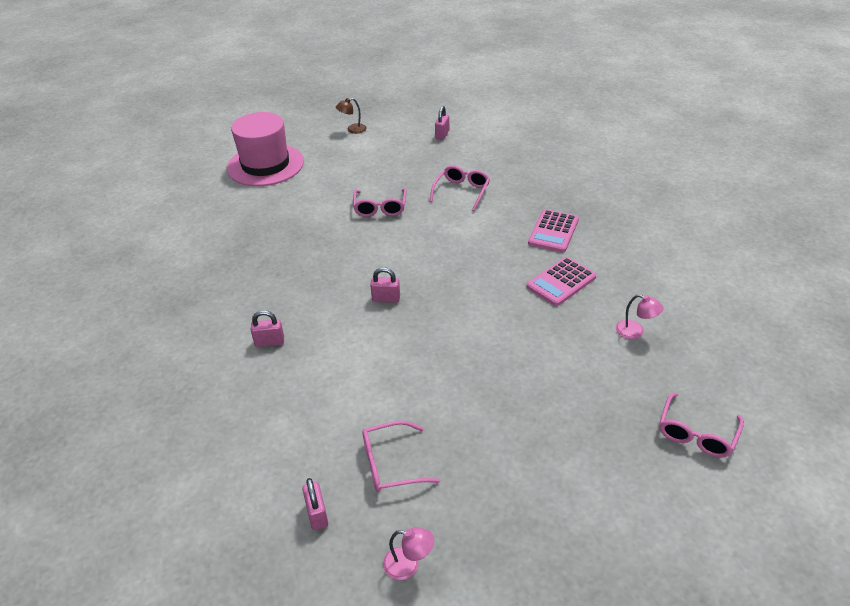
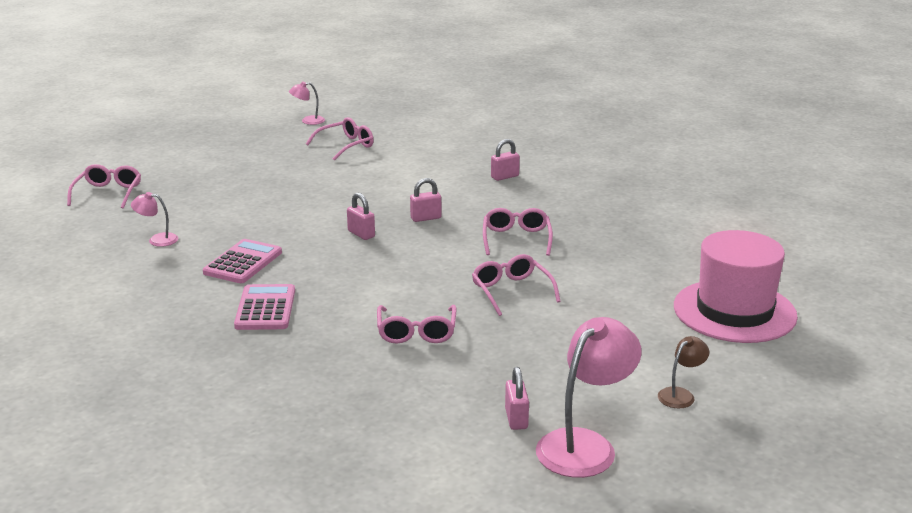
camera: 155 degrees right, 15 degrees down
(317, 514) = (380, 124): pink padlock -> pink padlock (361, 234)
(334, 255) = (516, 239): none -> pink glasses
(420, 119) = (585, 445): none -> pink lamp

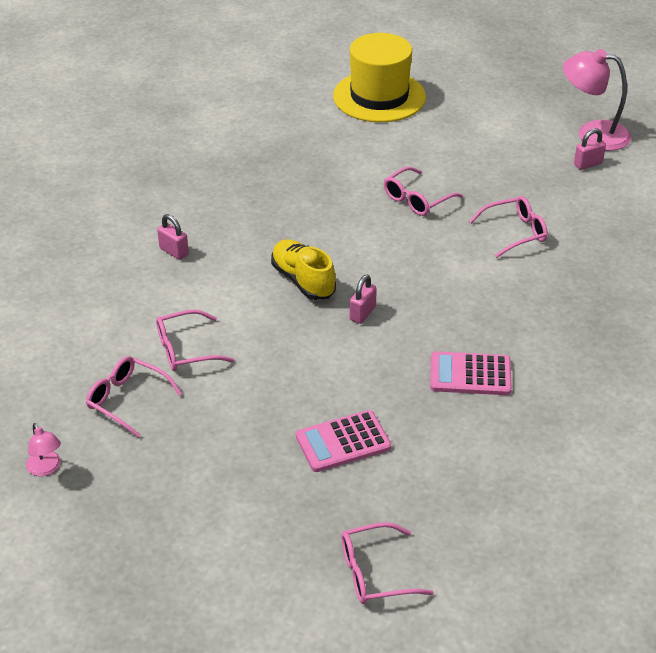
camera: 110 degrees left, 15 degrees up
(157, 240) = (464, 463): pink lamp -> none
(265, 308) = (540, 327): pink calculator -> pink calculator (343, 442)
(425, 218) = (303, 280): pink padlock -> yellow shoe
(516, 239) = (318, 215): pink glasses -> pink glasses (185, 349)
(681, 395) = (507, 107): brown lamp -> none
(734, 311) = (379, 96): pink hat -> yellow hat

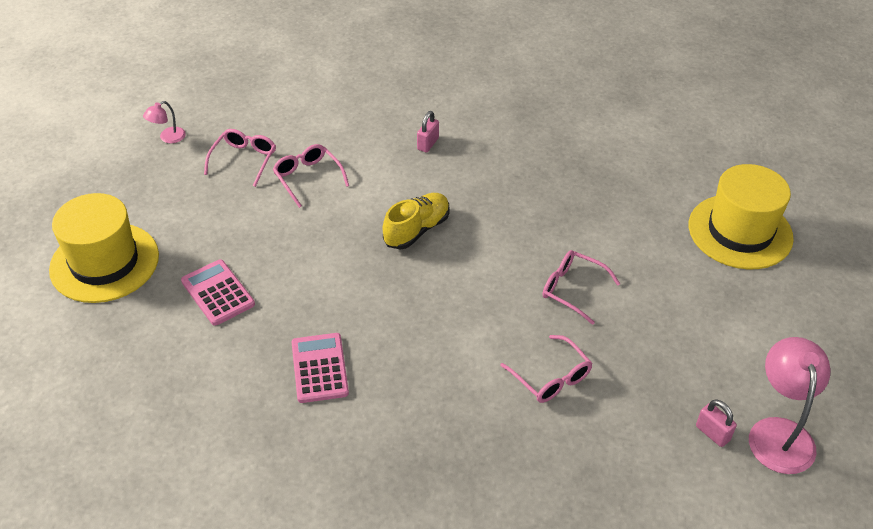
camera: 75 degrees right, 5 degrees up
(257, 542) = (104, 262): none -> yellow hat
(362, 313) = (384, 278): pink padlock -> none
(374, 573) = (76, 337): pink glasses -> none

